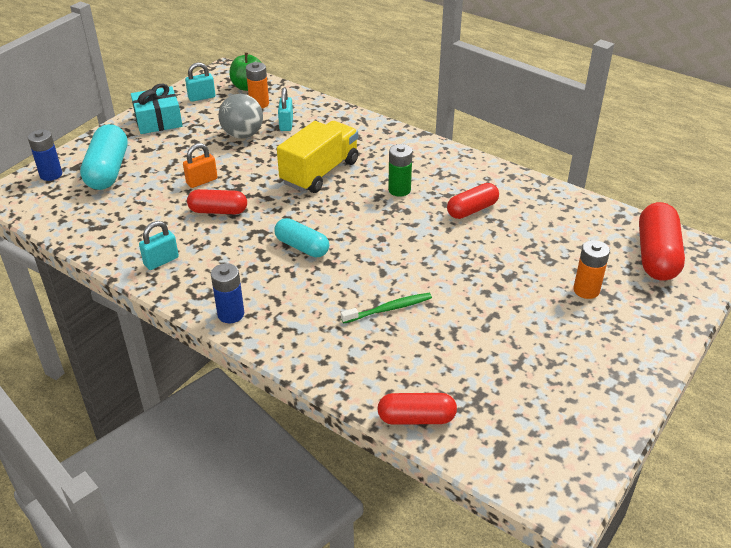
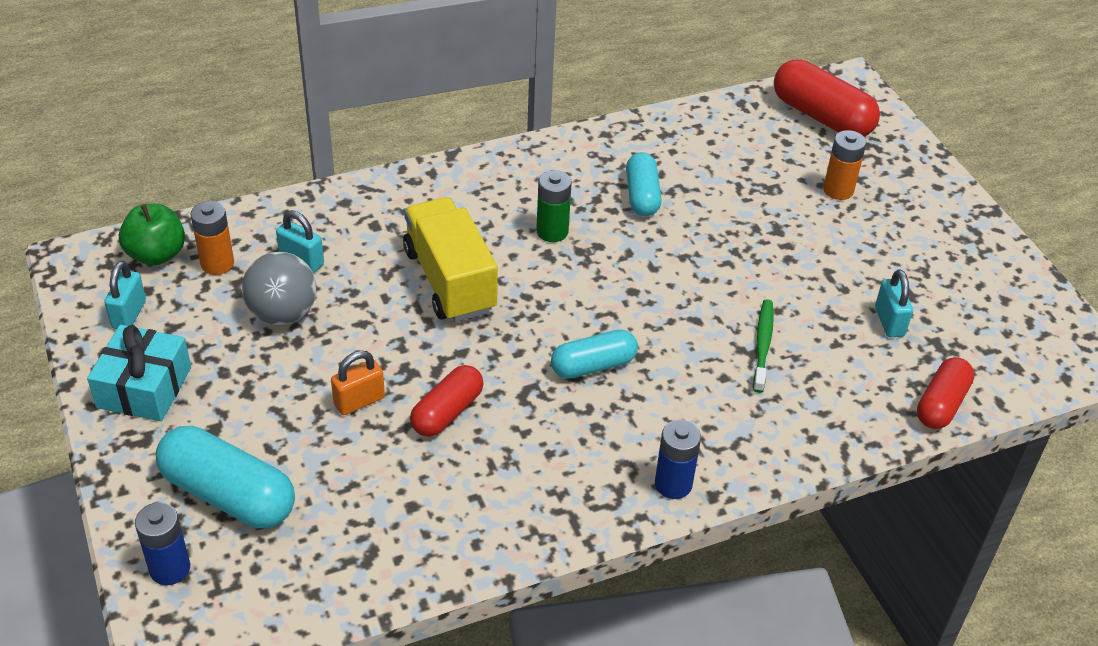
camera: 60 degrees left, 5 degrees up
(161, 261) = (510, 512): turquoise padlock -> turquoise padlock (889, 322)
(202, 181) = (359, 401): orange padlock -> orange padlock turned 60 degrees clockwise
(472, 210) = (642, 196): red capsule -> turquoise capsule

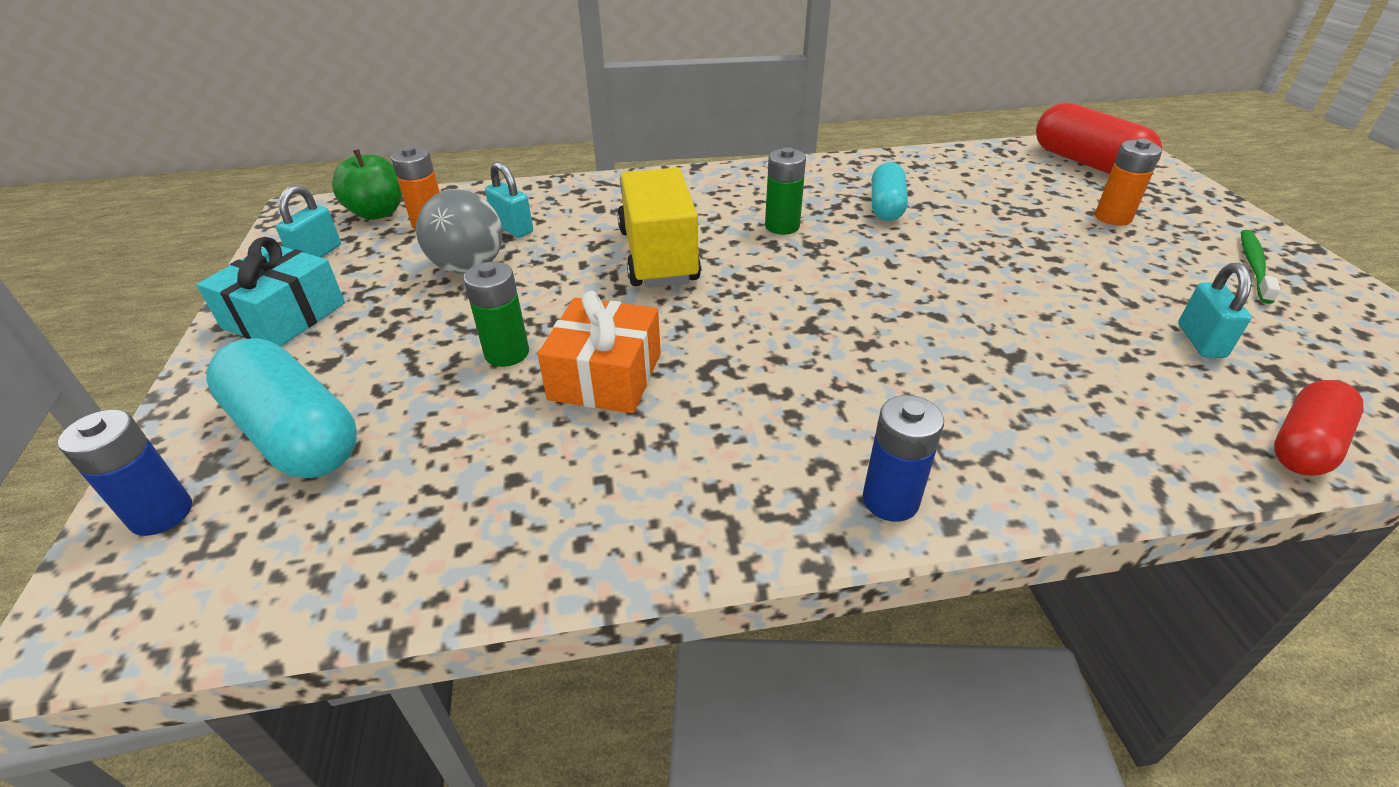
camera: 15 degrees right, 5 degrees down
(359, 401) = (507, 353): orange padlock -> green battery
(447, 412) = (605, 376): red capsule -> orange gift
(593, 365) = (802, 347): turquoise capsule -> none
(763, 345) = (1026, 349): green toothbrush -> green toothbrush (1254, 266)

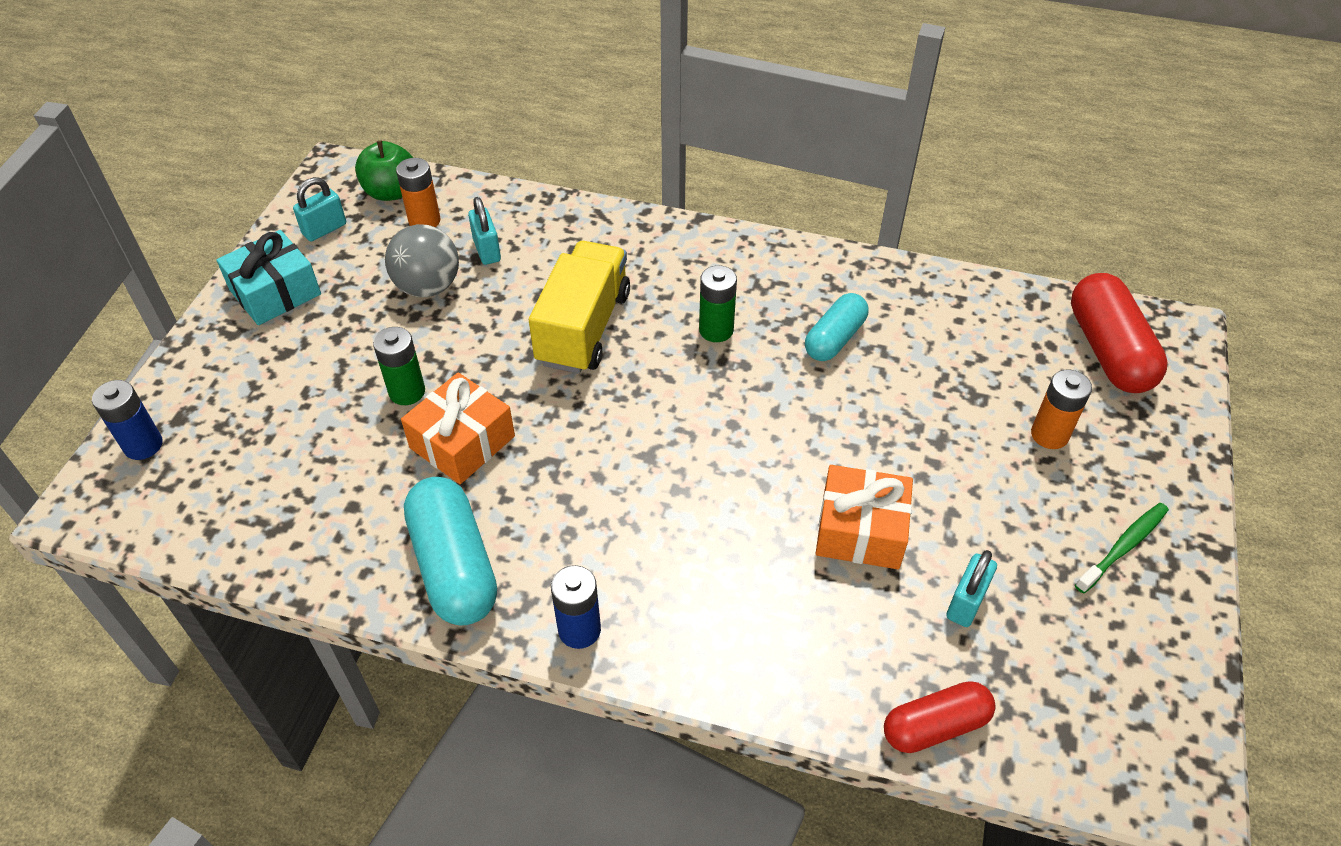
camera: 25 degrees right, 10 degrees up
(296, 434) = (239, 412): turquoise capsule -> turquoise capsule (454, 566)
(1056, 320) = (860, 530): none -> orange gift

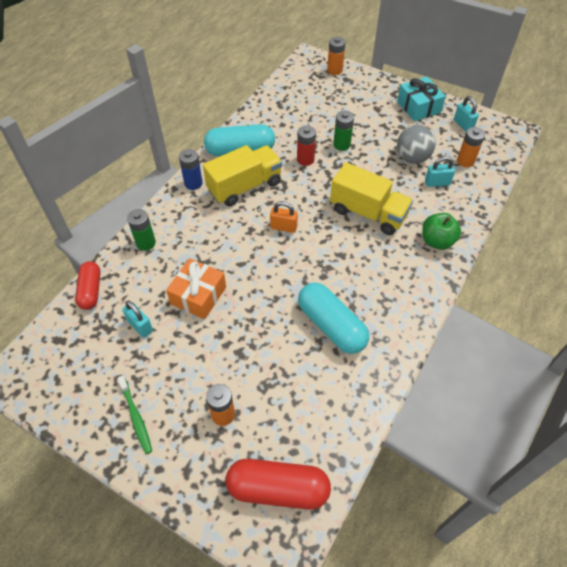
camera: 105 degrees right, 5 degrees up
(143, 445) = (334, 70): blue battery -> orange battery
(391, 192) = (492, 150): green apple -> green apple (437, 241)
(462, 442) = (305, 159): orange gift -> red battery
(565, 528) = (244, 186): none -> yellow truck
(655, 440) = (283, 227): none -> orange padlock
(716, 330) = (352, 269): green battery -> green battery (146, 243)
(834, 338) = (331, 325): turquoise capsule -> turquoise capsule, size x1.57

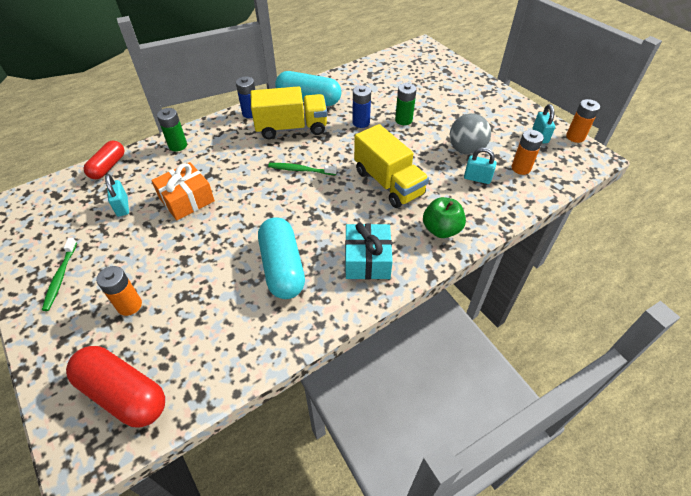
camera: 25 degrees right, 5 degrees down
(283, 227) = (301, 170): orange padlock -> green toothbrush
(305, 159) = (361, 122): red battery -> blue battery
(334, 70) = (439, 61): orange battery -> orange battery (575, 137)
(418, 107) = (502, 109): turquoise gift -> turquoise gift (367, 260)

